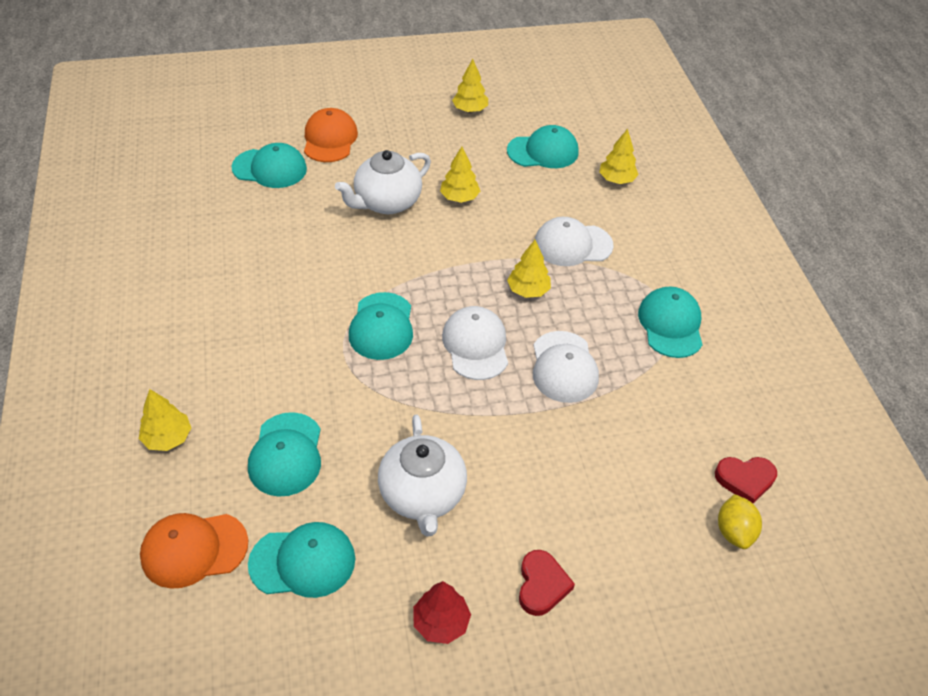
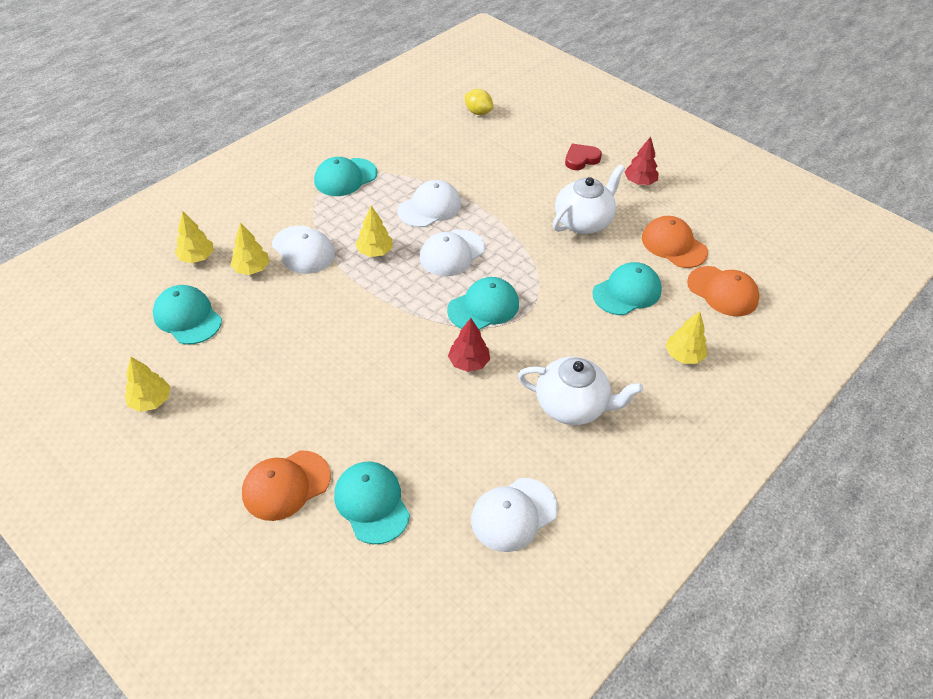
camera: 125 degrees left, 0 degrees up
(176, 227) = (513, 514): none -> white cap
(303, 561) = (673, 245): turquoise cap -> orange cap
(330, 280) = (468, 362): none -> red tree
(386, 202) = (346, 383): white teapot -> white teapot (572, 406)
(459, 198) = (299, 339): yellow tree -> yellow tree (252, 269)
(734, 531) = (478, 112): yellow lemon -> yellow lemon turned 75 degrees clockwise
(745, 480) = (441, 117): red heart -> none

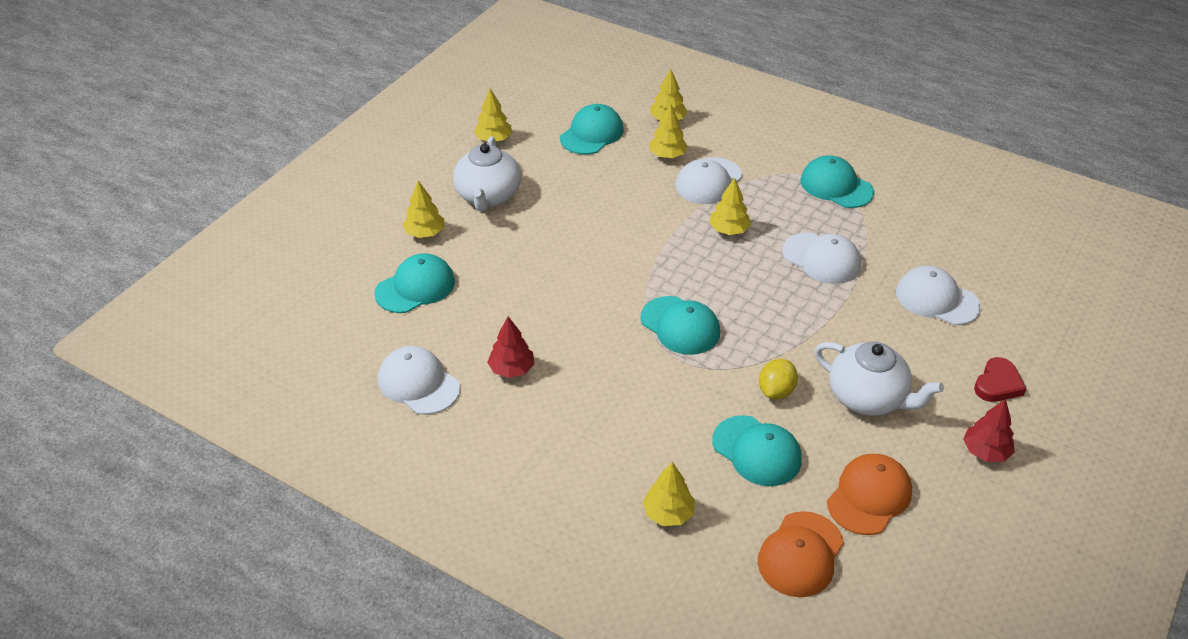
camera: 80 degrees right, 5 degrees down
(286, 485) = (425, 233): orange cap -> yellow tree
(452, 253) = (754, 288): white cap -> white cap (936, 299)
(468, 362) = (596, 325): red tree -> red tree (511, 369)
(478, 112) = (1033, 272): yellow lemon -> yellow lemon (776, 391)
(572, 406) = (561, 415): white teapot -> white teapot (488, 196)
(581, 159) = (997, 384): red heart -> red heart turned 75 degrees clockwise

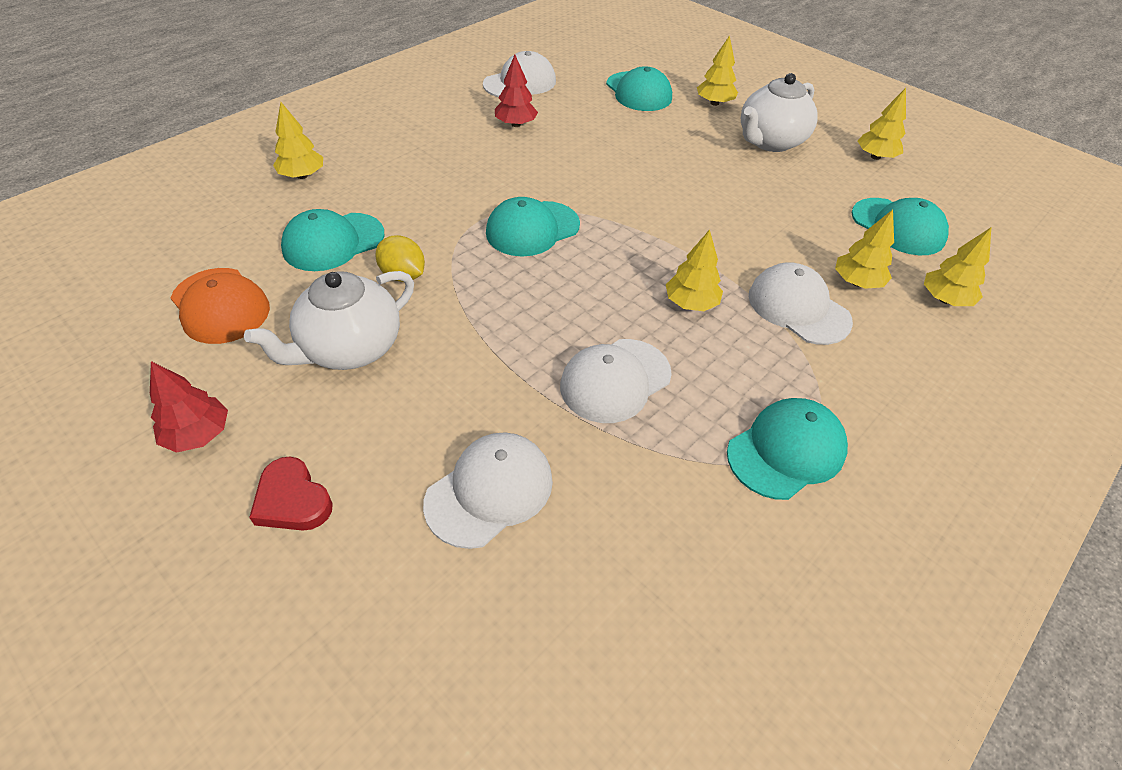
camera: 100 degrees right, 5 degrees up
(488, 196) = (770, 142): white teapot -> white teapot turned 60 degrees counterclockwise
(800, 554) = (197, 239): orange cap -> none

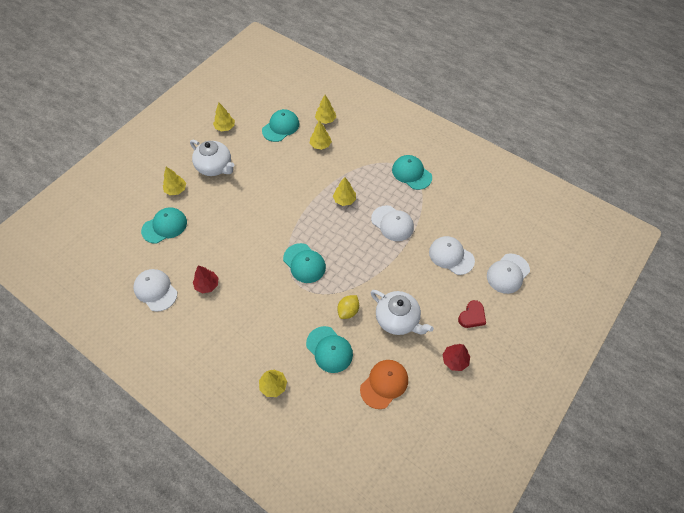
camera: 95 degrees left, 10 degrees up
(798, 308) = (340, 165): white cap -> white cap (508, 273)

